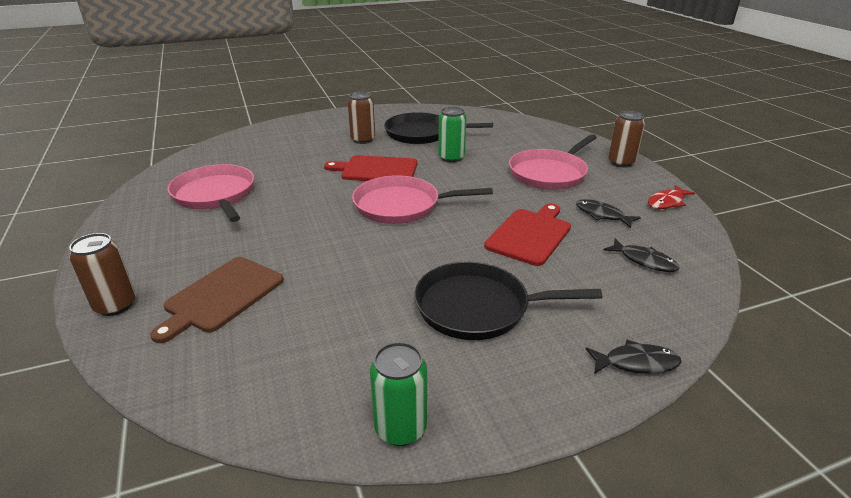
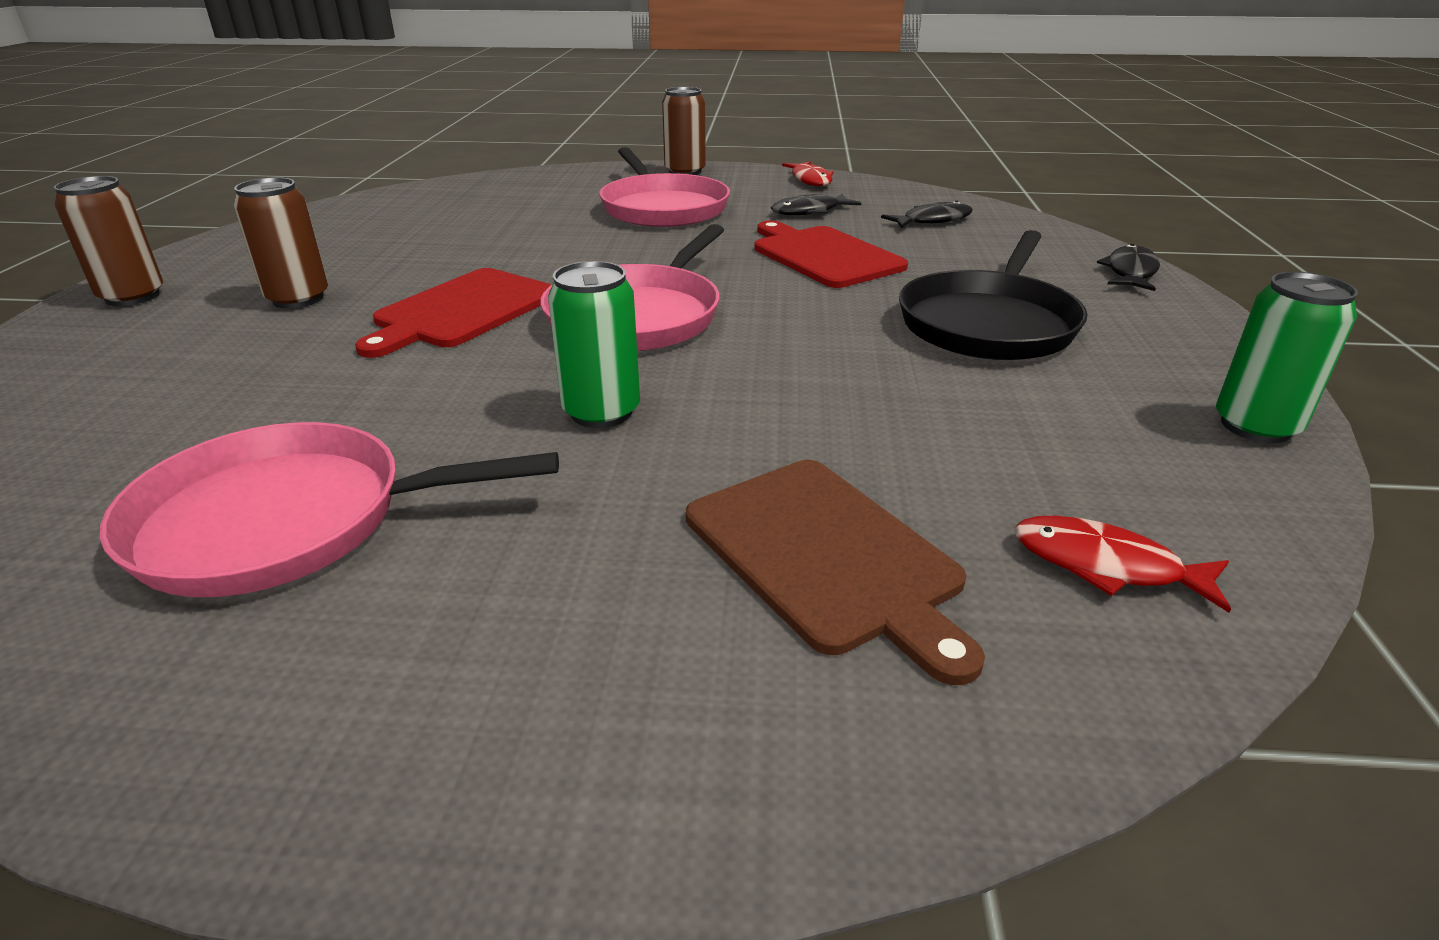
camera: 65 degrees left, 0 degrees up
(115, 305) = (764, 760): brown can -> brown can (132, 297)
(233, 370) = (1106, 565): none -> red fish
(422, 134) = (374, 248): black pan -> none
(451, 158) = (513, 249): green can -> green can (601, 412)

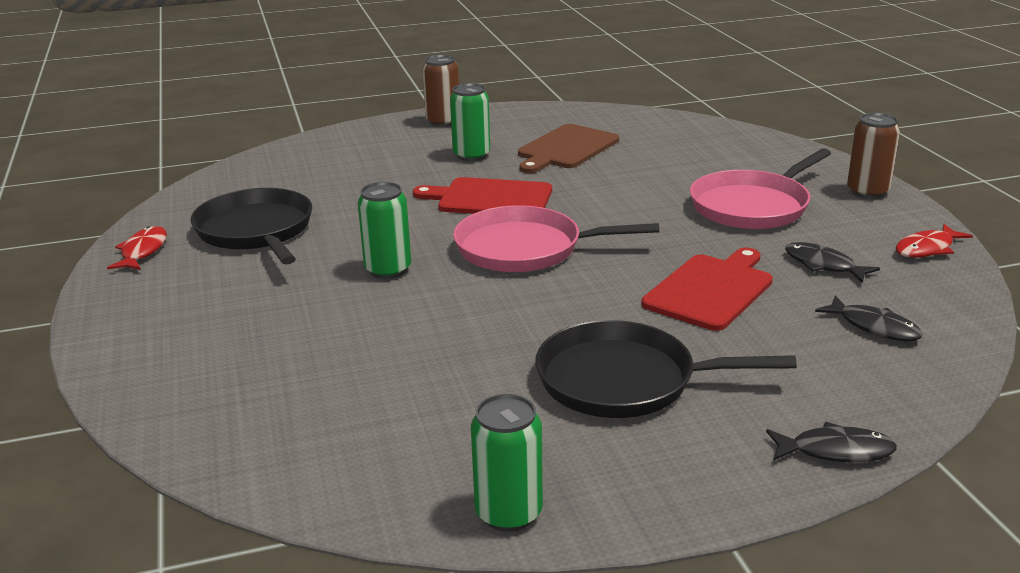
camera: 70 degrees right, 5 degrees down
(287, 521) = (256, 231): pink pan -> black pan
(298, 299) = (471, 155): brown can -> green can
(826, 556) = (272, 359): brown cutting board -> brown cutting board (566, 148)
(1106, 565) = (292, 445): red fish -> red fish (143, 251)

